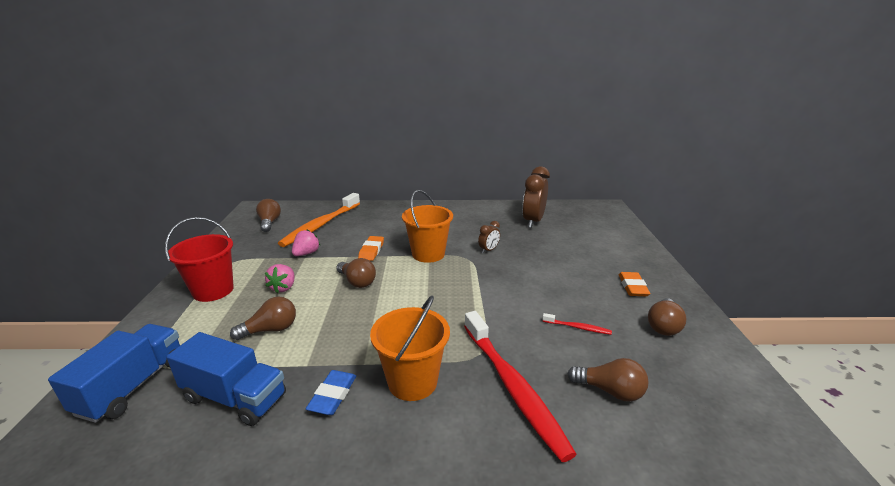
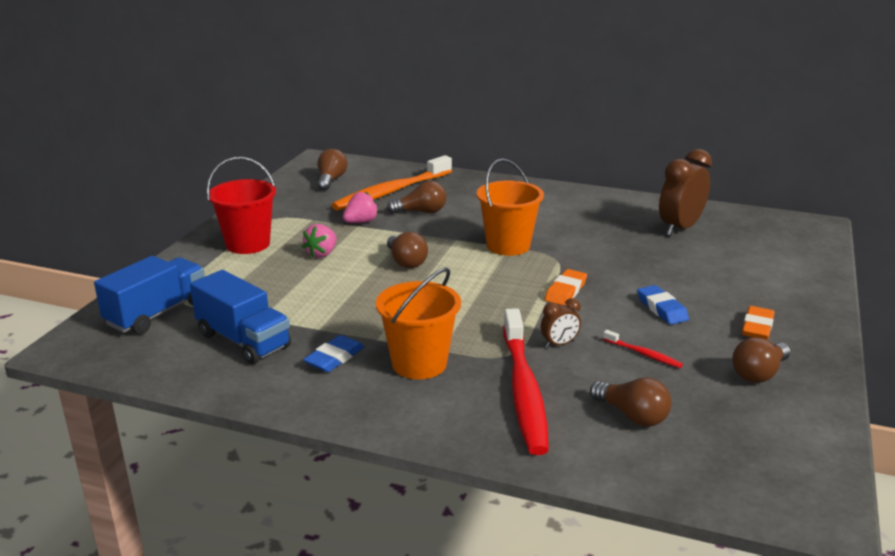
camera: 20 degrees right, 0 degrees up
(271, 330) = (295, 291): brown light bulb -> brown light bulb (421, 212)
(371, 251) = (439, 231): orange eraser -> orange eraser (565, 291)
(488, 250) = (590, 254): brown clock -> brown clock (559, 344)
(563, 285) = (662, 309): none -> blue eraser

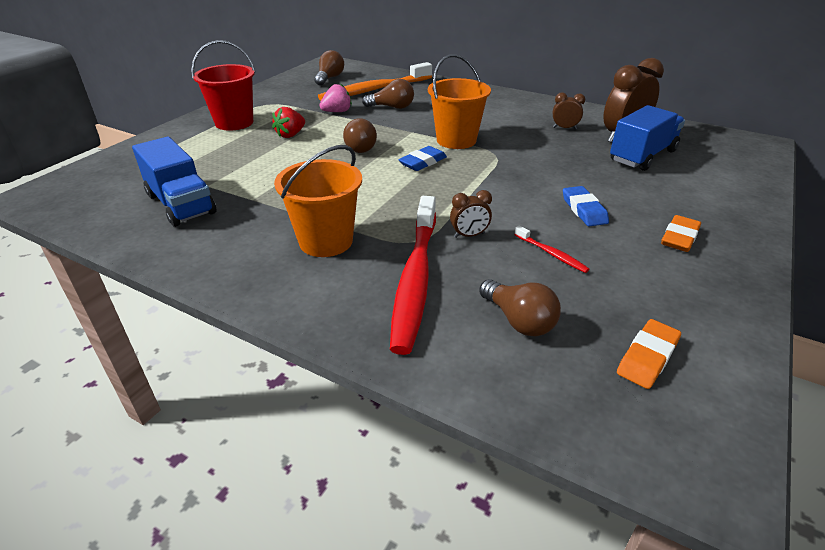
camera: 10 degrees right, 10 degrees up
(157, 314) = (124, 173): blue truck -> blue truck (642, 156)
(322, 254) = (290, 135): pink strawberry -> red strawberry
(334, 358) = (251, 228): blue eraser -> blue eraser (422, 162)
(565, 291) = (494, 185): orange eraser -> orange eraser (647, 357)
(618, 223) = (564, 128): none -> brown clock
(759, 374) = (671, 288): brown light bulb -> none

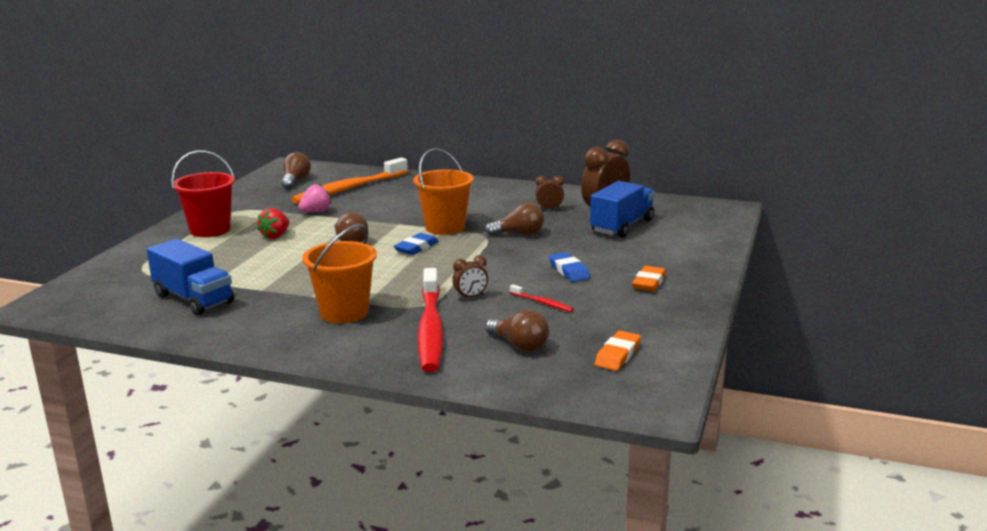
camera: 10 degrees left, 15 degrees down
(392, 107) = (372, 203): brown light bulb -> brown light bulb (519, 234)

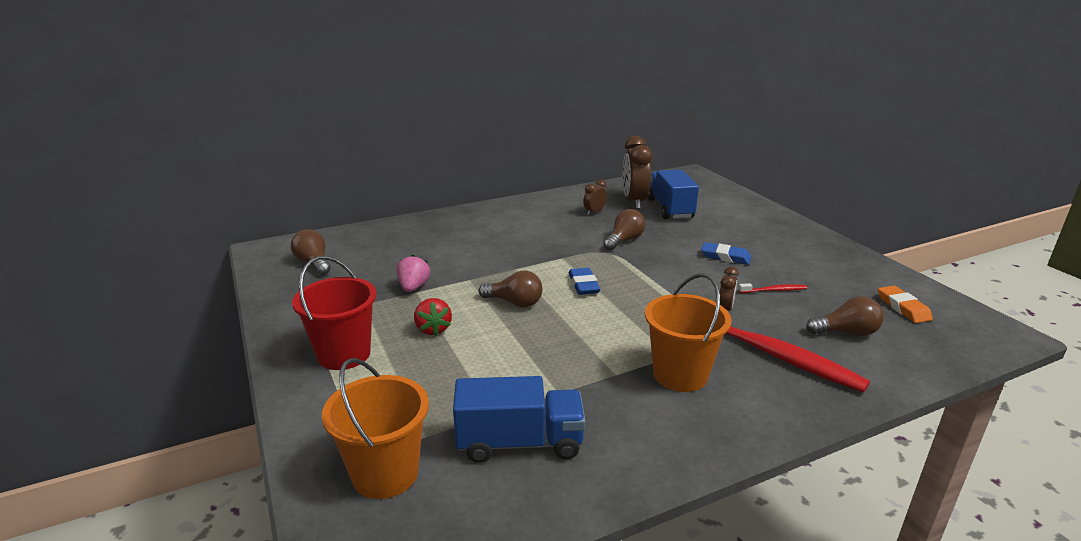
camera: 45 degrees left, 5 degrees up
(349, 189) = (390, 252): orange toothbrush -> none
(445, 227) = (560, 257): orange bucket -> orange bucket (385, 474)
(649, 282) = (785, 245): orange eraser -> none

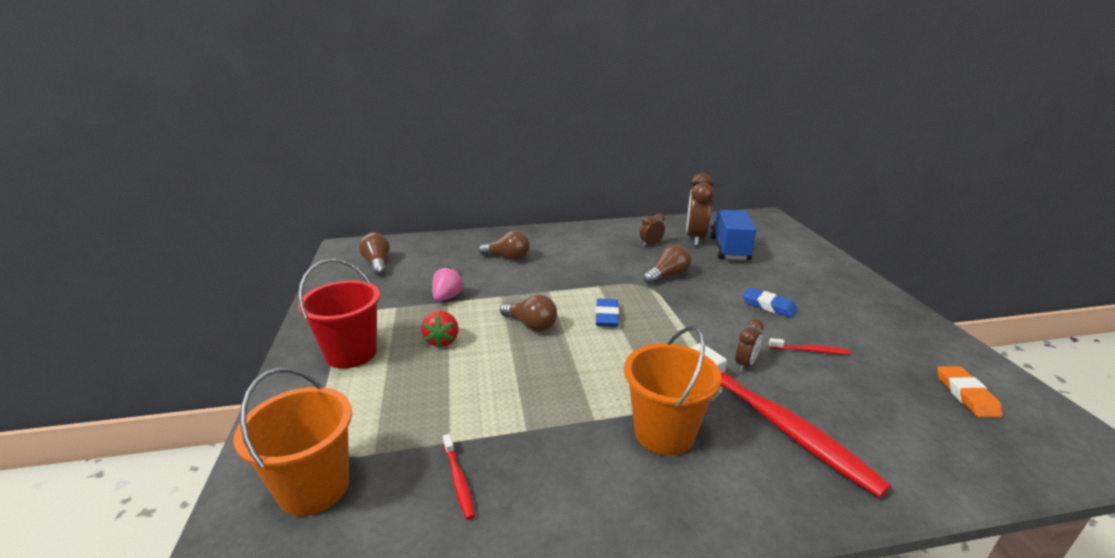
camera: 15 degrees right, 0 degrees up
(519, 443) = (458, 480): blue truck -> red toothbrush
(846, 332) = (882, 415): brown light bulb -> brown light bulb (508, 257)

